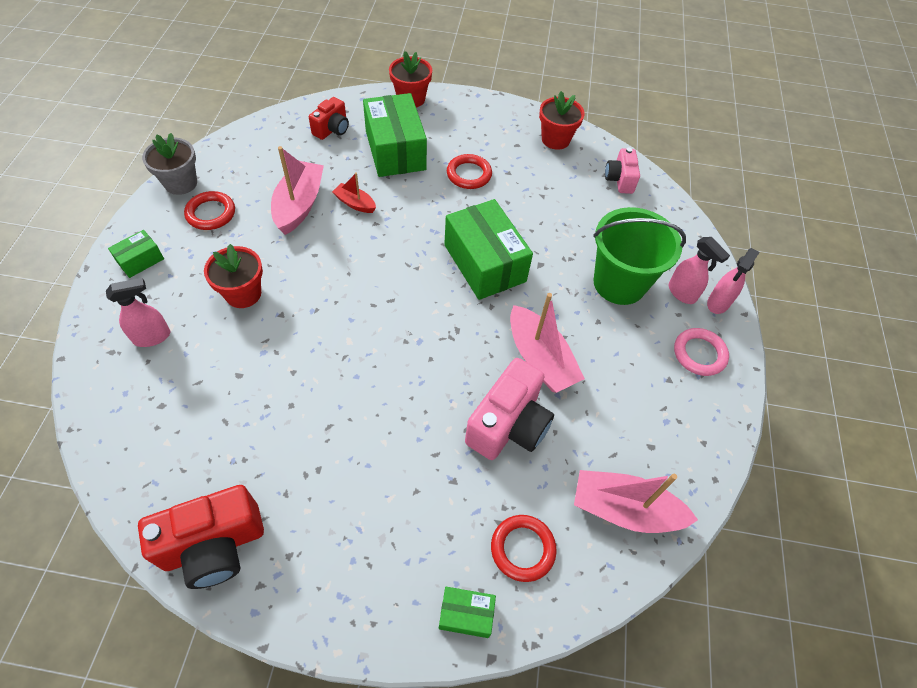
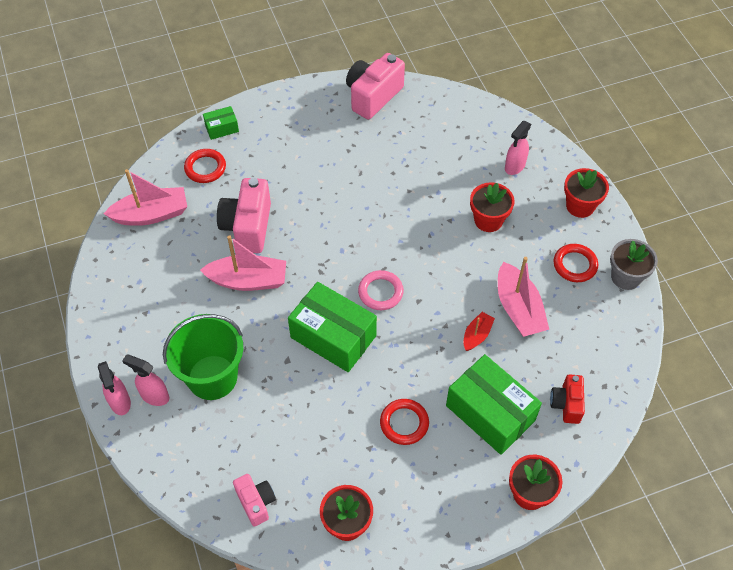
camera: 155 degrees right, 0 degrees up
(140, 260) = (580, 206): green box -> red flower pot
(214, 546) = (373, 96): red camera -> pink camera
(355, 203) = (477, 335): red boat -> red boat turned 60 degrees counterclockwise
(540, 359) = (248, 280): pink boat -> pink boat turned 150 degrees clockwise
(699, 354) = (126, 346): pink ring -> pink ring (380, 292)
(718, 303) = (120, 402): pink spray bottle -> pink spray bottle turned 150 degrees clockwise

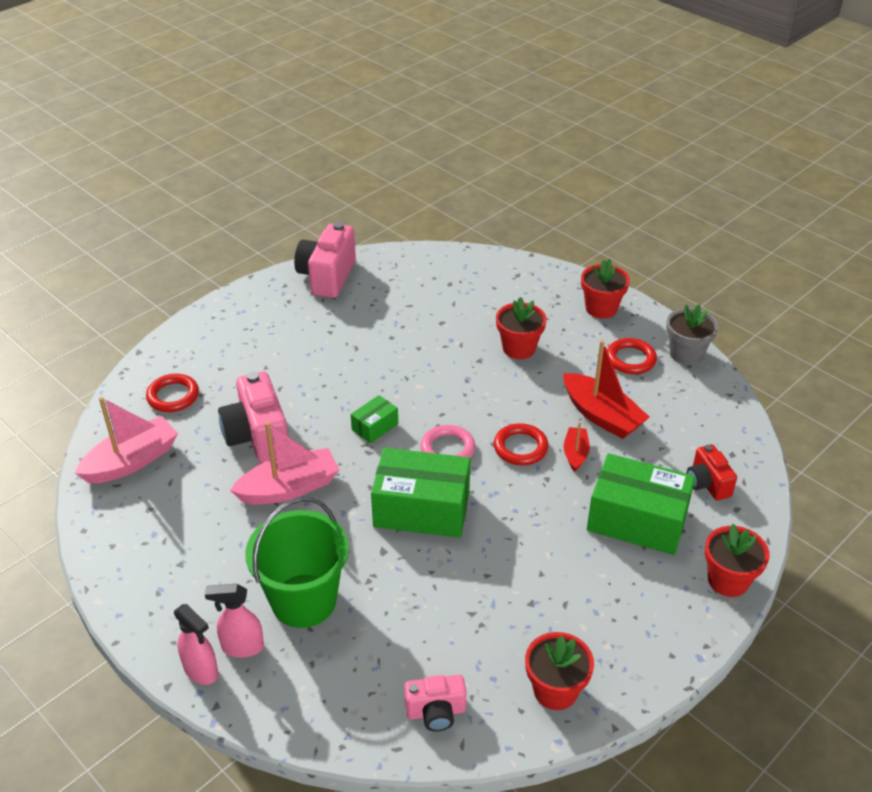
camera: 25 degrees left, 15 degrees down
(222, 128) = (171, 353): green box -> green box (375, 427)
(256, 502) = (436, 712): pink camera -> pink camera turned 135 degrees clockwise
(404, 423) = (553, 564): red ring -> red ring (520, 447)
(514, 166) = (514, 295): pink spray bottle -> none
(518, 309) = (602, 416): pink boat -> red boat

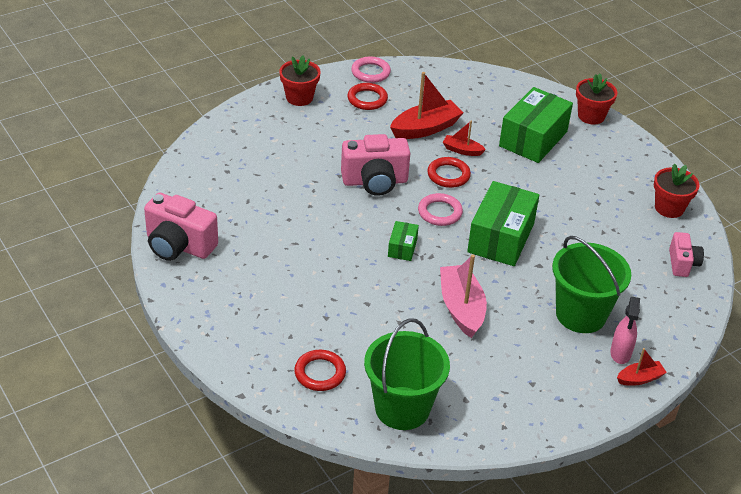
camera: 80 degrees left, 0 degrees up
(132, 461) = (402, 408): pink boat -> green bucket
(201, 671) = (640, 378): pink spray bottle -> red boat
(257, 436) = (393, 320): pink camera -> pink camera (375, 181)
(375, 427) = (402, 248): green box -> green box turned 45 degrees clockwise
(519, 348) = (332, 151): red flower pot -> none
(686, 354) = (370, 72): grey flower pot -> pink ring
(707, 483) = (506, 100): red camera -> none

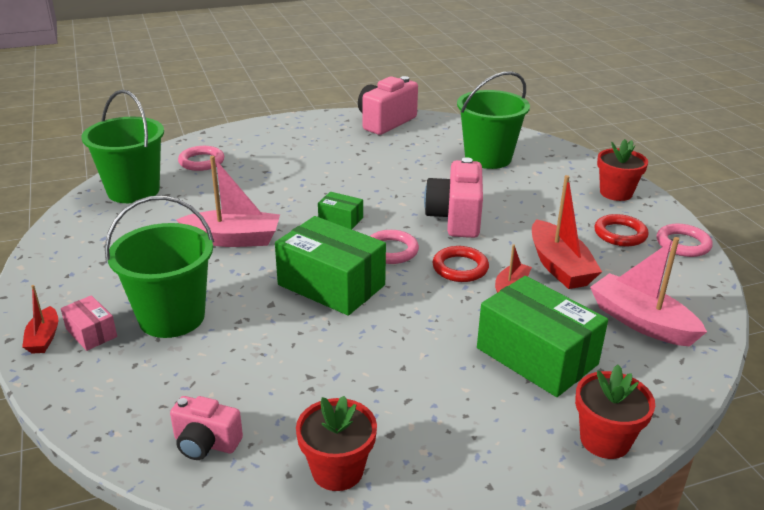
camera: 105 degrees right, 10 degrees down
(252, 168) = (488, 158): none -> green bucket
(320, 373) = (201, 162): red ring -> pink ring
(476, 97) = (641, 322): none -> pink boat
(620, 353) = (91, 333): pink spray bottle -> pink box

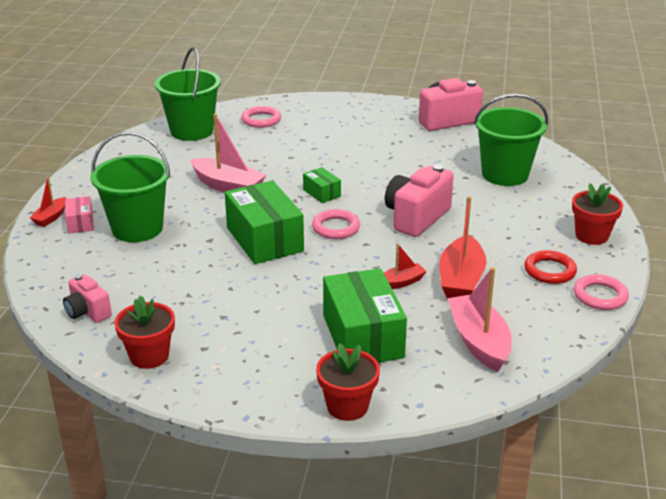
camera: 30 degrees right, 0 degrees up
(460, 268) = (376, 256): red ring -> none

